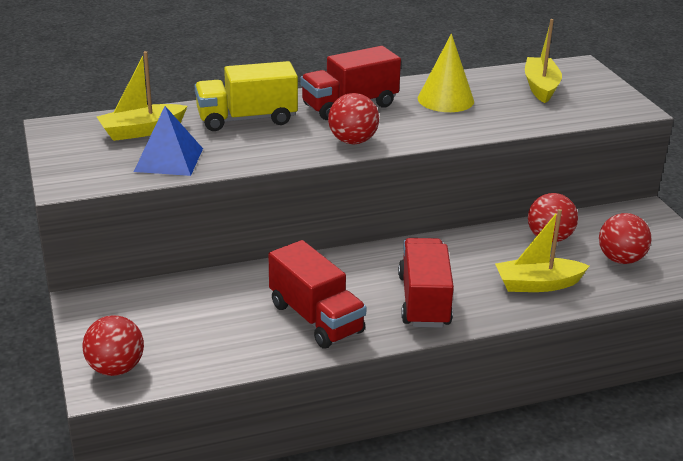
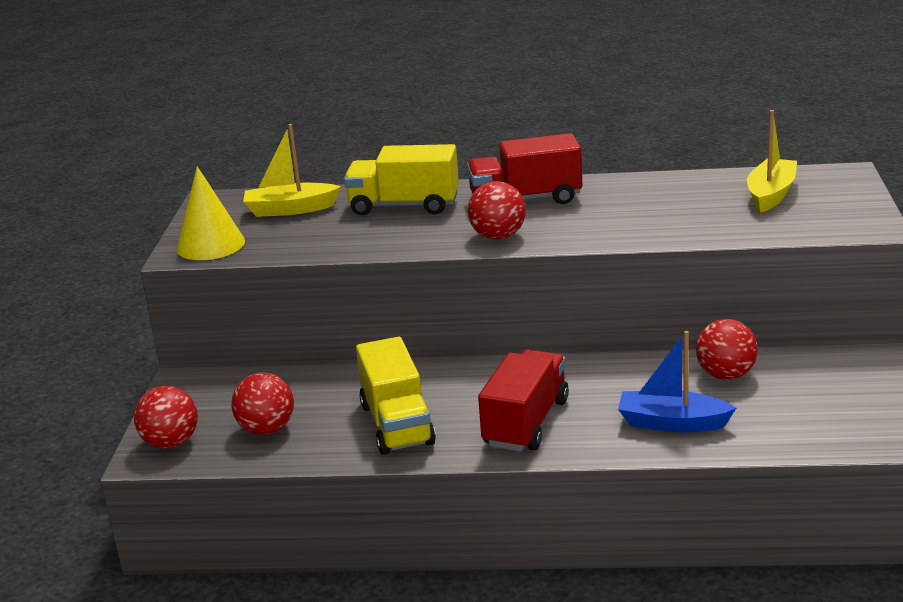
camera: 25 degrees right, 5 degrees down
(168, 159) = (294, 239): blue pyramid -> none
(316, 318) = (397, 424): red truck -> yellow truck
(445, 99) = (641, 201): yellow cone -> yellow cone (210, 245)
(537, 284) = (672, 423): yellow boat -> blue boat
(620, 259) = (798, 409): red ball -> red ball (267, 429)

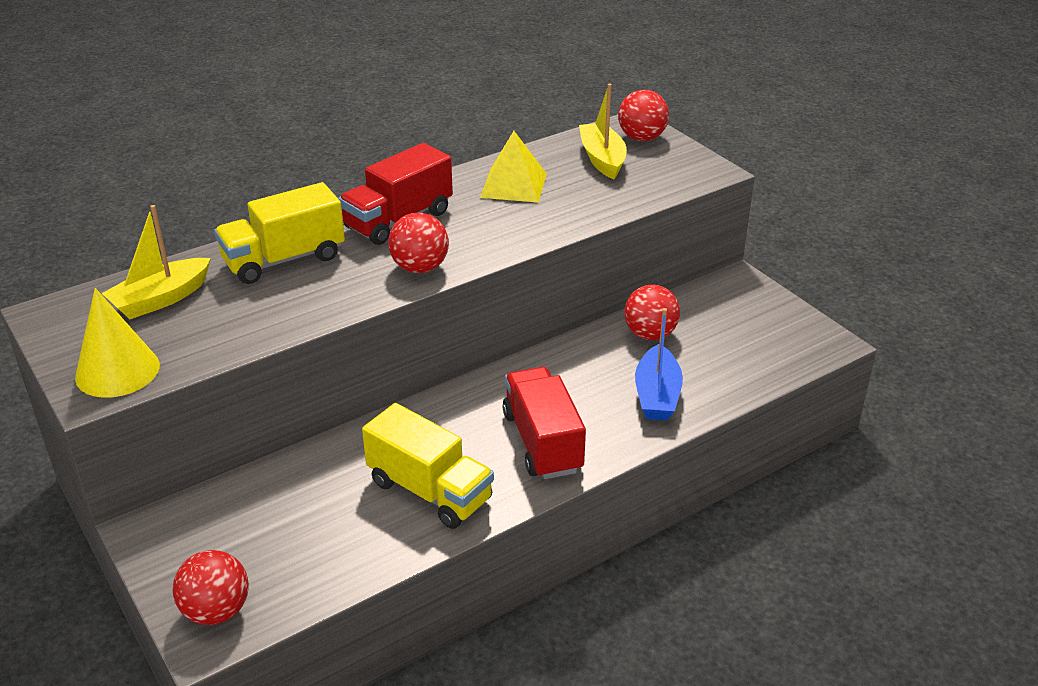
camera: 40 degrees left, 10 degrees up
(267, 429) = (305, 550): red ball -> red ball (641, 138)
(658, 197) = (514, 185): none -> yellow pyramid
(672, 423) = (657, 395): blue boat -> blue boat turned 60 degrees counterclockwise

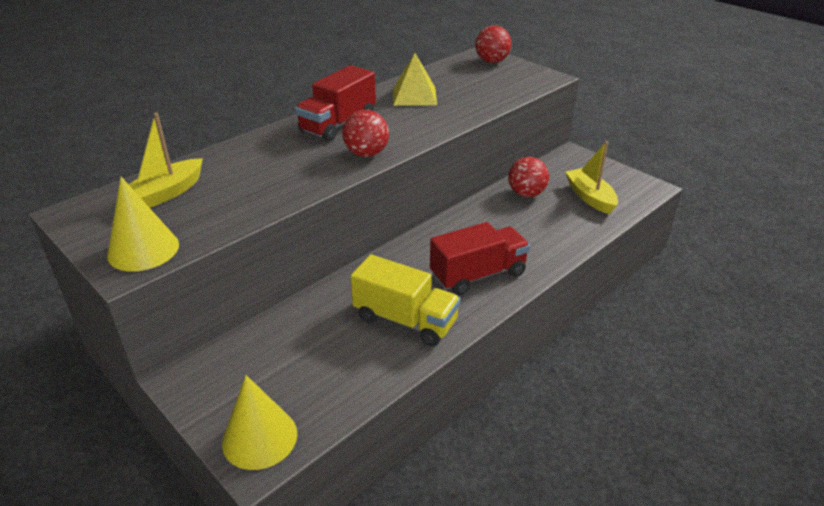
camera: 10 degrees left, 0 degrees up
(216, 611) = (259, 437): red ball -> yellow cone
(284, 260) = (259, 157): yellow truck -> none
(542, 442) = (478, 275): red truck -> red truck turned 90 degrees clockwise
(602, 159) = (470, 76): yellow boat -> yellow boat (590, 197)
(657, 395) = (547, 233): blue boat -> none

